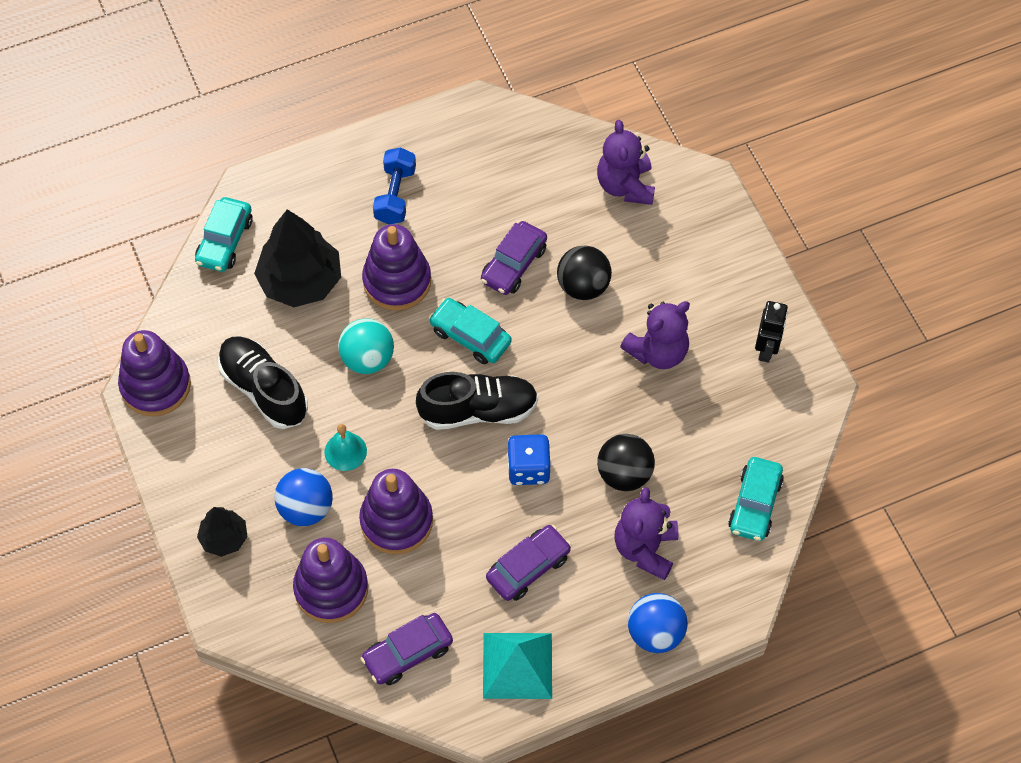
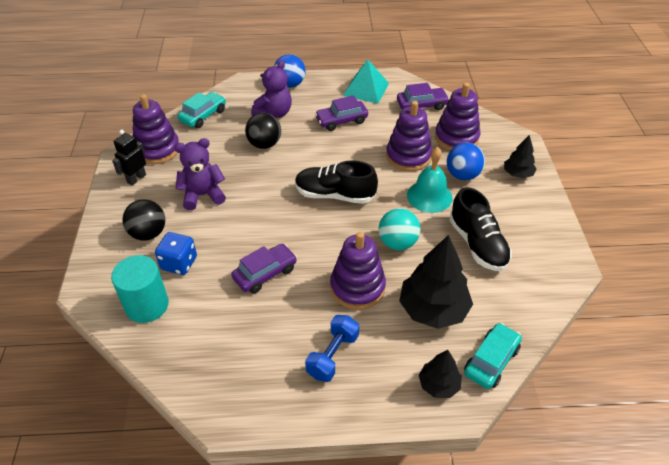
camera: 160 degrees left, 15 degrees down
(155, 385) = (559, 268): purple stacking toy -> purple stacking toy (157, 149)
(276, 200) = (438, 385): none -> black tree
(345, 451) = (429, 196): turquoise bell -> turquoise bell, size x1.58
(470, 336) = (320, 237): turquoise car -> none
(528, 468) = (318, 160): blue dice -> blue dice (179, 263)
(583, 286) = (225, 245): black ball -> black ball (148, 233)
(625, 186) = (147, 305): purple teddy bear -> turquoise cylinder

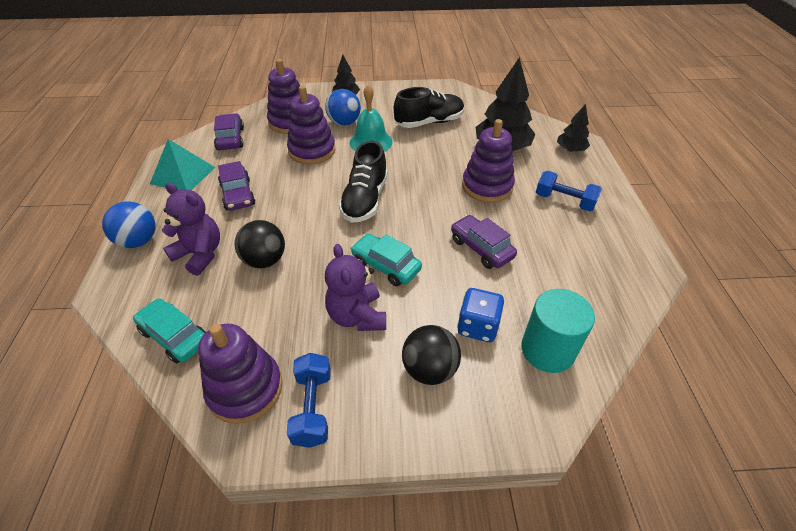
camera: 90 degrees left, 0 degrees up
(136, 178) = (312, 407): black robot -> blue dumbbell
(397, 243) = (431, 162): turquoise ball -> none
(491, 361) = (541, 126): turquoise car -> turquoise car (386, 266)

